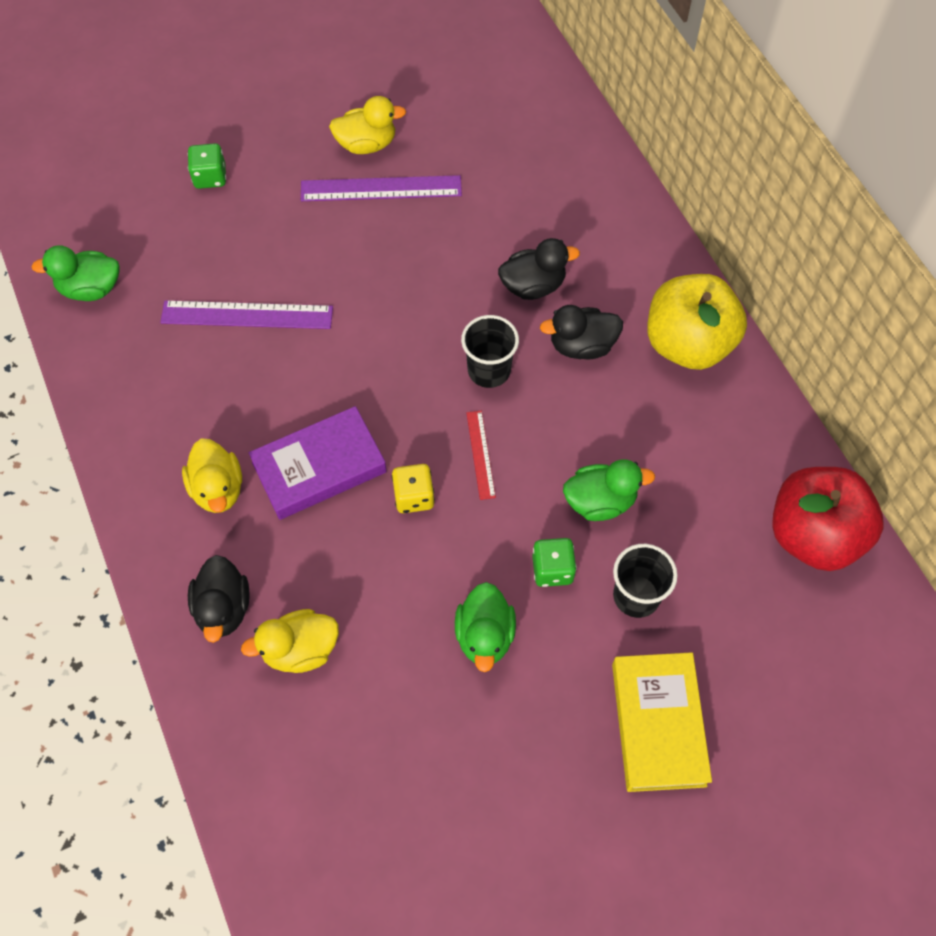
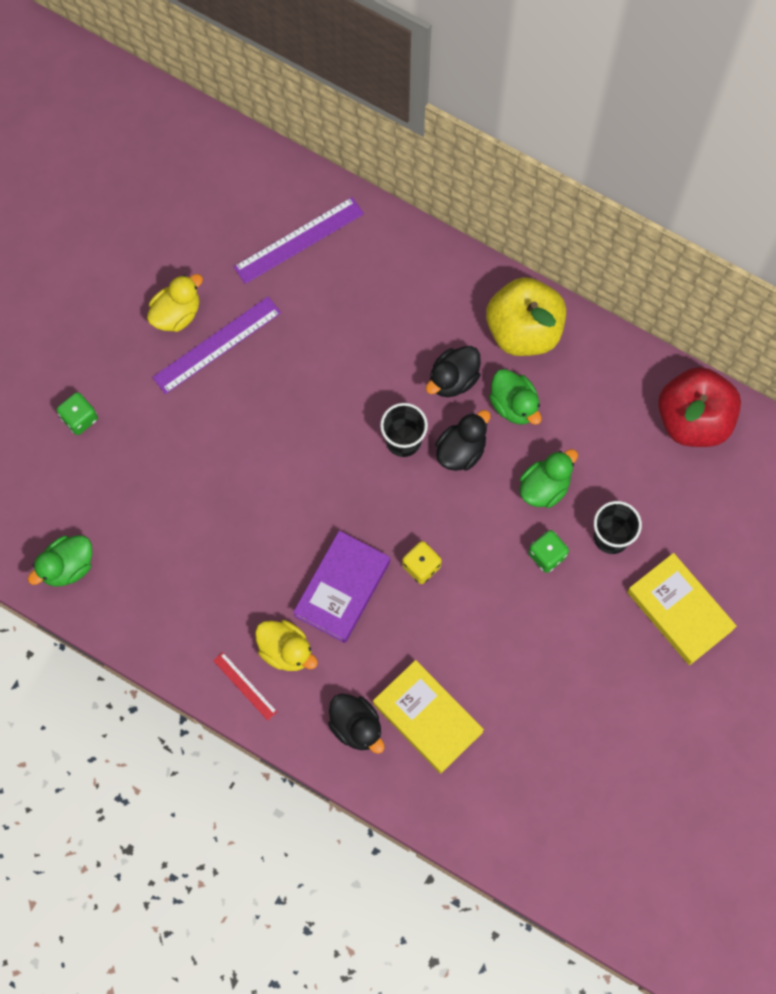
camera: 35 degrees left, 10 degrees up
(247, 315) = (200, 511): purple ruler -> purple ruler (299, 240)
(300, 650) = (427, 718): yellow duck -> yellow book
(480, 454) = (443, 506): red ruler -> red ruler (245, 686)
(485, 636) = (536, 628): green duck -> green duck (514, 405)
(533, 286) = (386, 354): black duck -> black duck (461, 450)

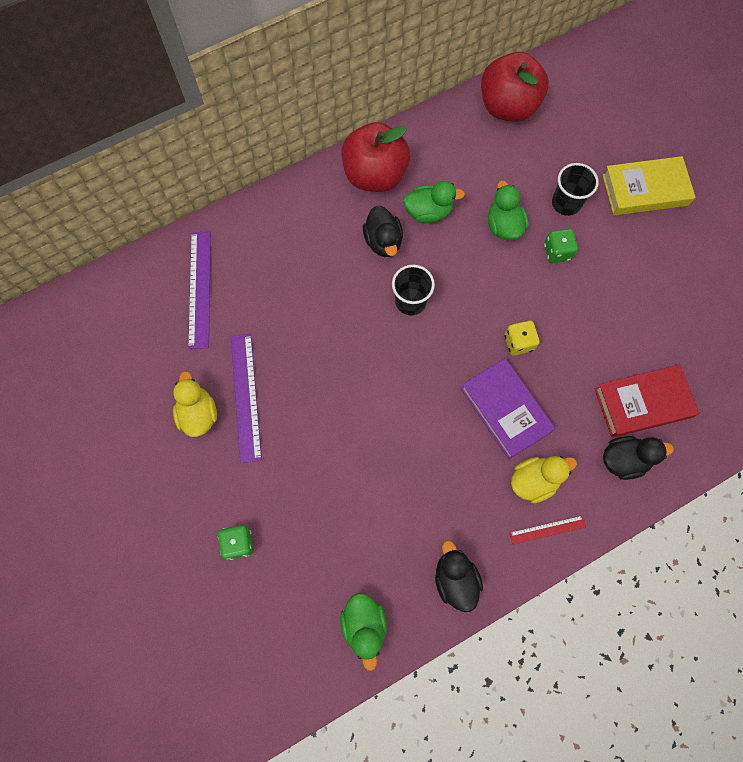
camera: 60 degrees left, 0 degrees up
(427, 718) = (642, 403): yellow book -> red book
(461, 450) = (442, 266): black duck -> black duck (455, 579)
(523, 330) = (375, 175): yellow apple -> red apple

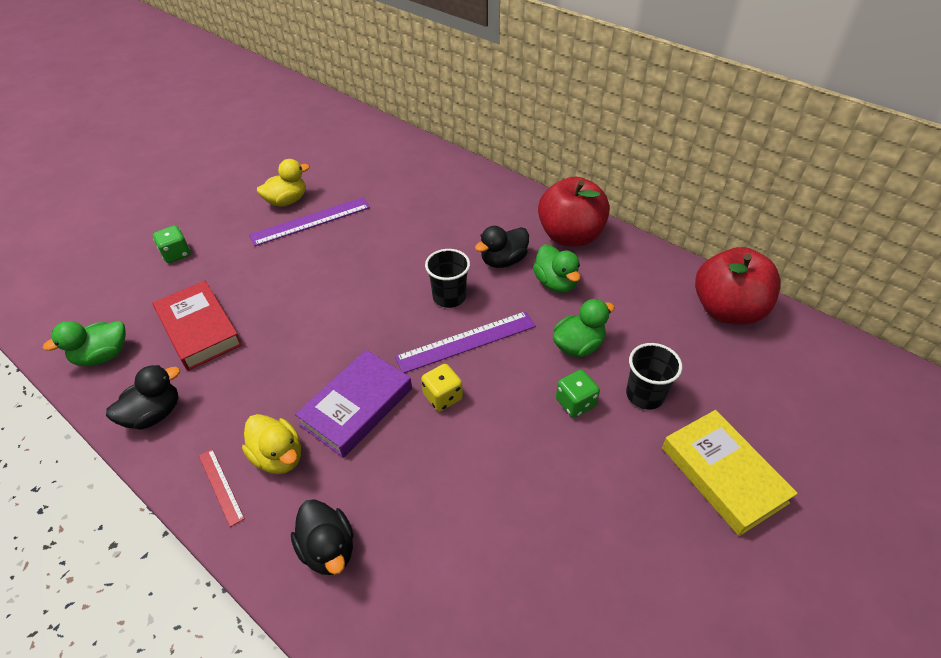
camera: 70 degrees right, 25 degrees down
(200, 289) = (398, 171): purple ruler -> purple ruler (466, 341)
(642, 403) = (414, 552): red book -> red book (199, 329)

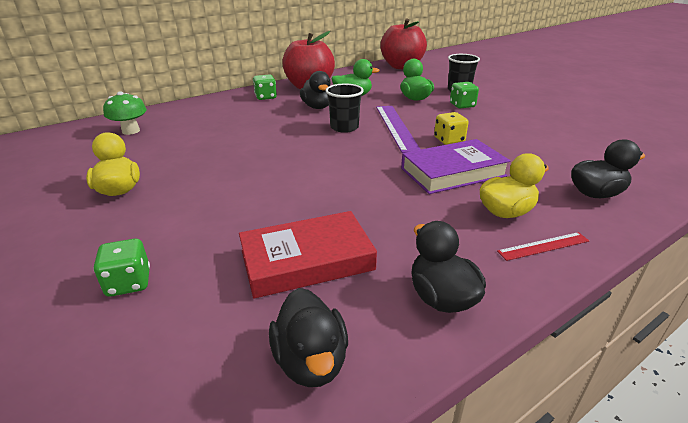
camera: 75 degrees left, 15 degrees down
(103, 356) = (311, 361): green duck -> black duck
(310, 221) = (176, 178): purple ruler -> none
(357, 407) = (452, 172): purple book -> purple book turned 75 degrees counterclockwise
(392, 161) = (131, 131): none -> green mushroom
(515, 212) = (265, 97): none -> green dice
(723, 475) = (515, 84): yellow book -> none

